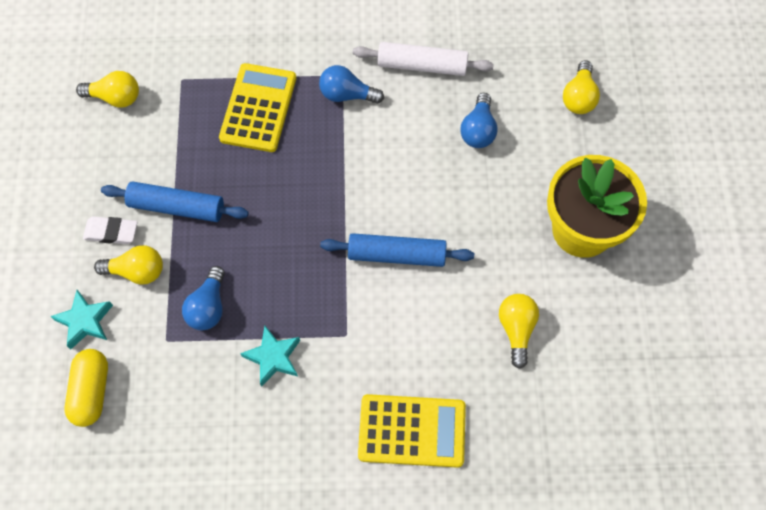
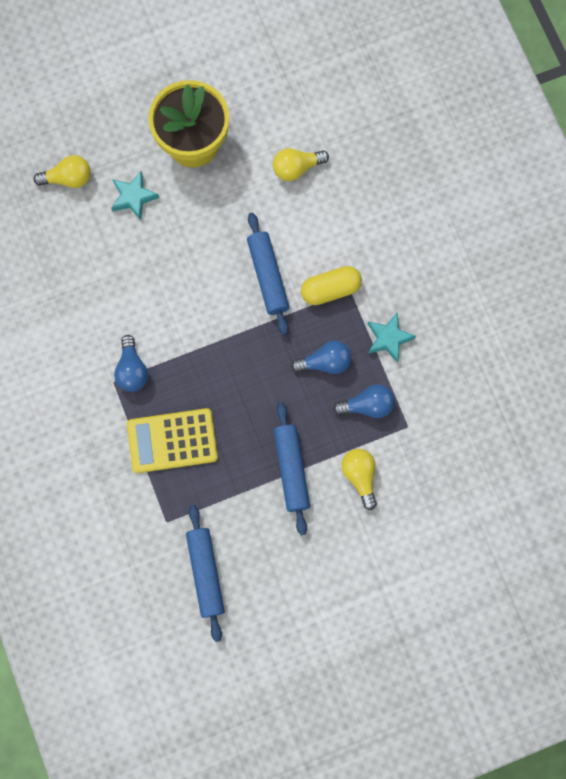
camera: 110 degrees left, 10 degrees up
(85, 321) = (417, 498): turquoise star -> turquoise star (133, 197)
(91, 391) = (470, 465): yellow capsule -> yellow capsule (330, 289)
(111, 232) = (334, 514): white eraser -> none
(115, 97) = (206, 573): yellow light bulb -> blue rolling pin
(412, 430) = (404, 217): yellow calculator -> none
(422, 65) = (79, 316): white rolling pin -> none
(478, 130) = (129, 249): blue light bulb -> blue light bulb (325, 362)

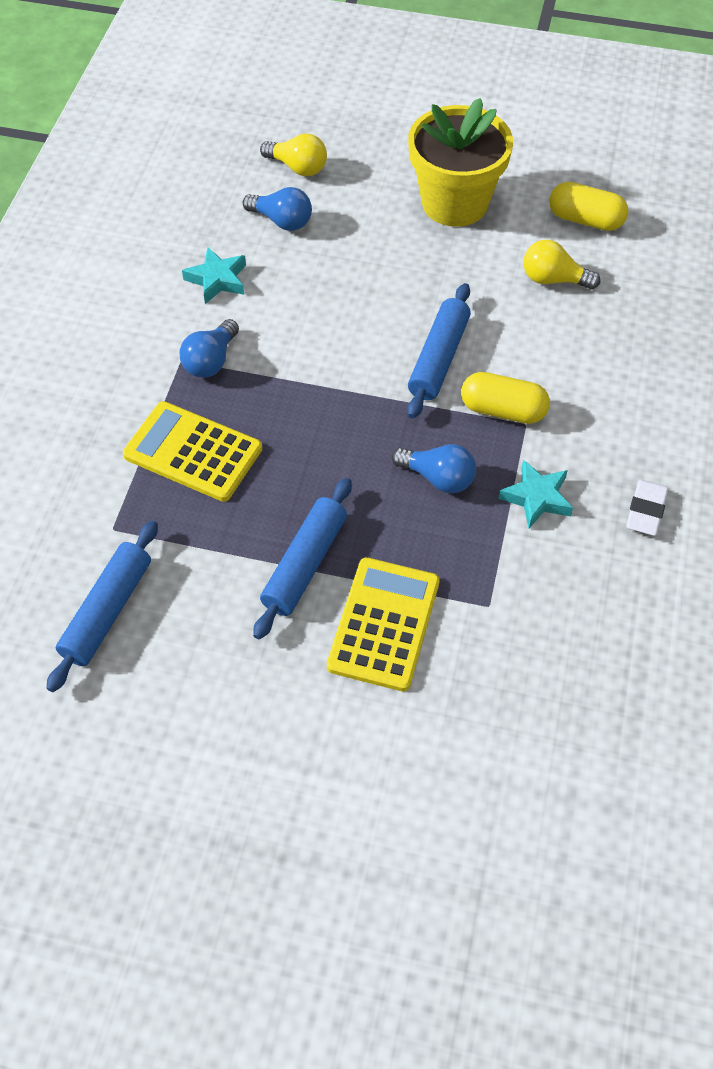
camera: 35 degrees right, 20 degrees down
(133, 197) = (351, 215): turquoise star -> turquoise star (217, 280)
(285, 104) = (585, 220): none -> yellow capsule
(360, 476) = (383, 624): yellow light bulb -> yellow calculator
(367, 405) = (454, 552): blue light bulb -> blue light bulb (282, 221)
(453, 306) = (646, 510): none -> white eraser

